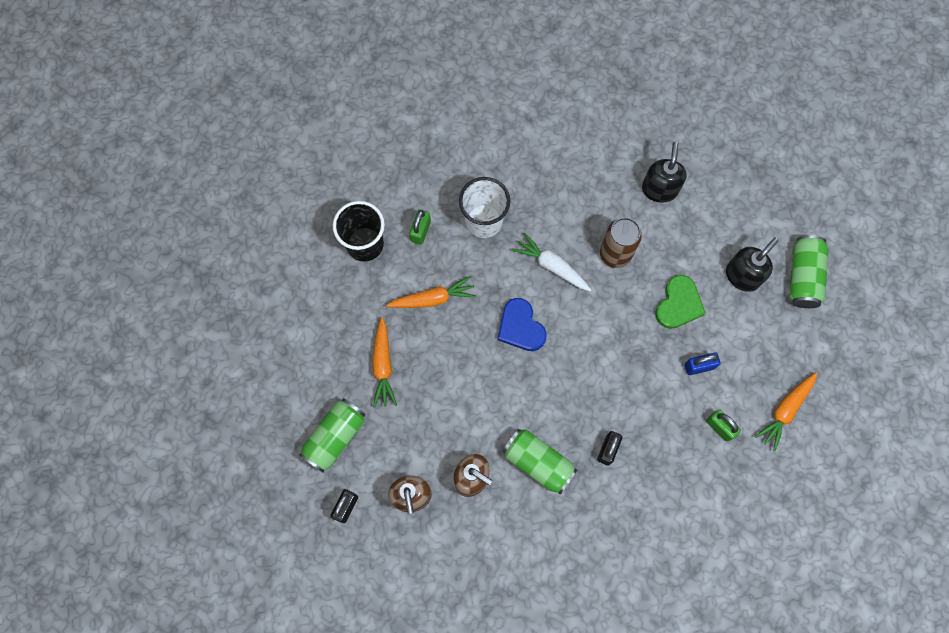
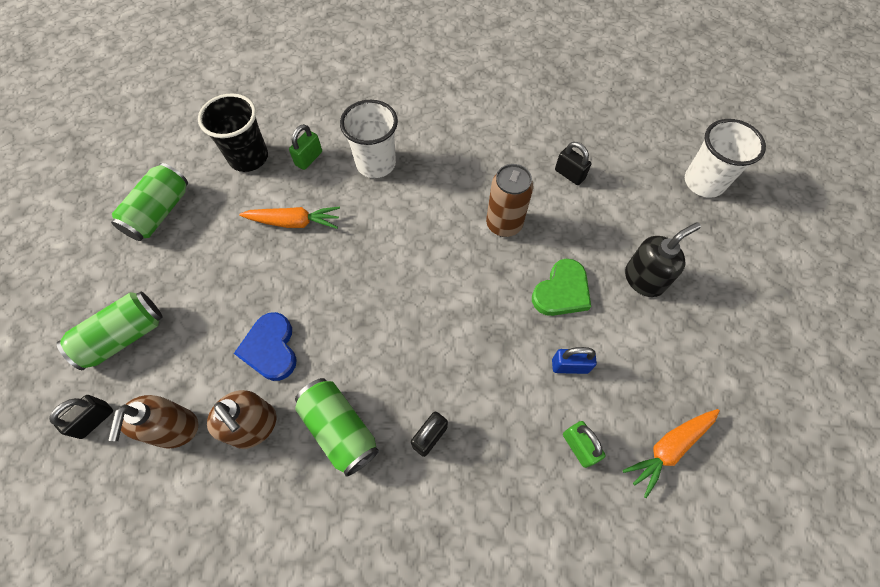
camera: 15 degrees right, 10 degrees down
(383, 366) = (212, 275): orange carrot -> none
(520, 327) = (375, 272): blue heart -> blue heart (270, 348)
(551, 266) = (431, 220): white carrot -> none
(659, 189) = (569, 174): black soap dispenser -> black padlock
(777, 168) = (703, 182): none -> white cup
(803, 277) = (716, 297): green can -> green can (160, 212)

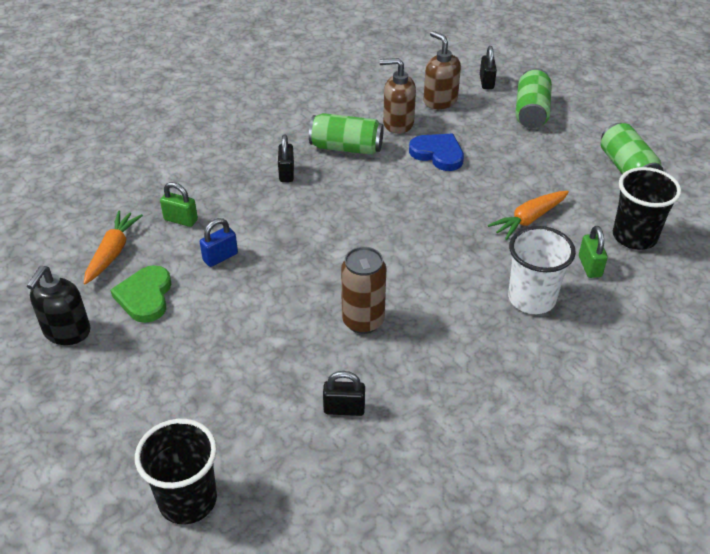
camera: 140 degrees right, 20 degrees down
(562, 291) = (265, 300): green heart -> green heart (145, 296)
(644, 279) = (198, 353): black soap dispenser -> black soap dispenser (67, 332)
(703, 182) = (188, 500): white cup -> black cup

